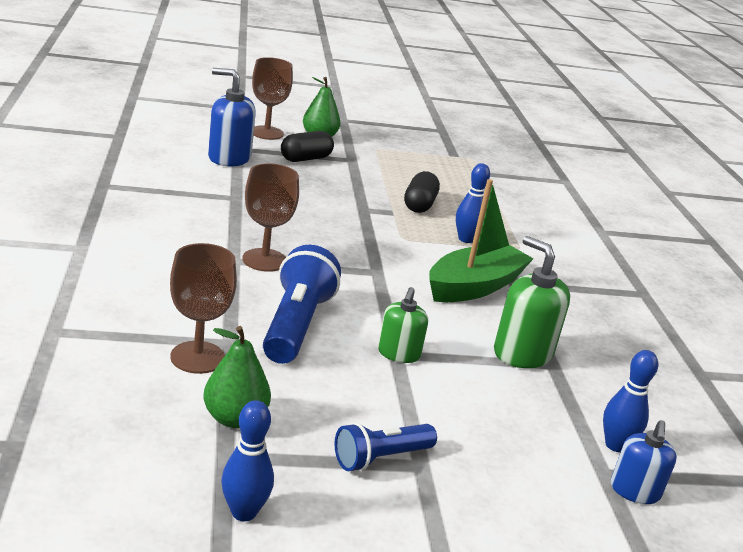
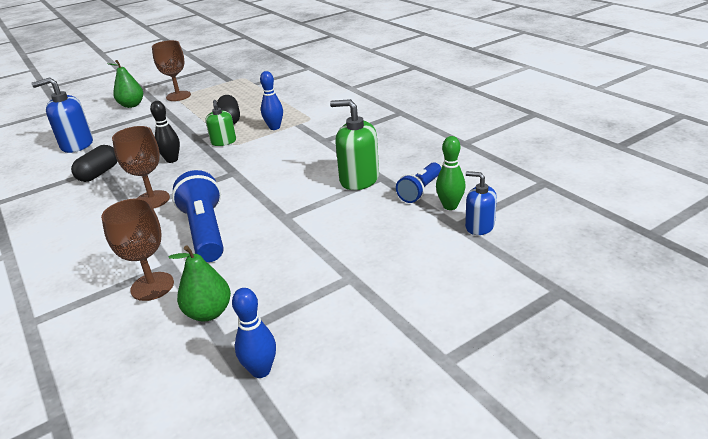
camera: 20 degrees left, 5 degrees up
(266, 133) = (92, 117): brown goblet -> brown goblet (178, 96)
(305, 159) = (132, 123): black capsule -> black capsule (99, 173)
(318, 223) = (172, 160): none -> black bowling pin
(380, 458) = (322, 286): blue flashlight -> blue flashlight (420, 191)
(398, 353) = (285, 216): green soap dispenser -> green soap dispenser (223, 142)
(474, 286) = (301, 153): green boat -> none
(615, 445) = (450, 206): blue bowling pin -> green bowling pin
(634, 491) = (479, 226): blue soap dispenser -> blue soap dispenser turned 135 degrees clockwise

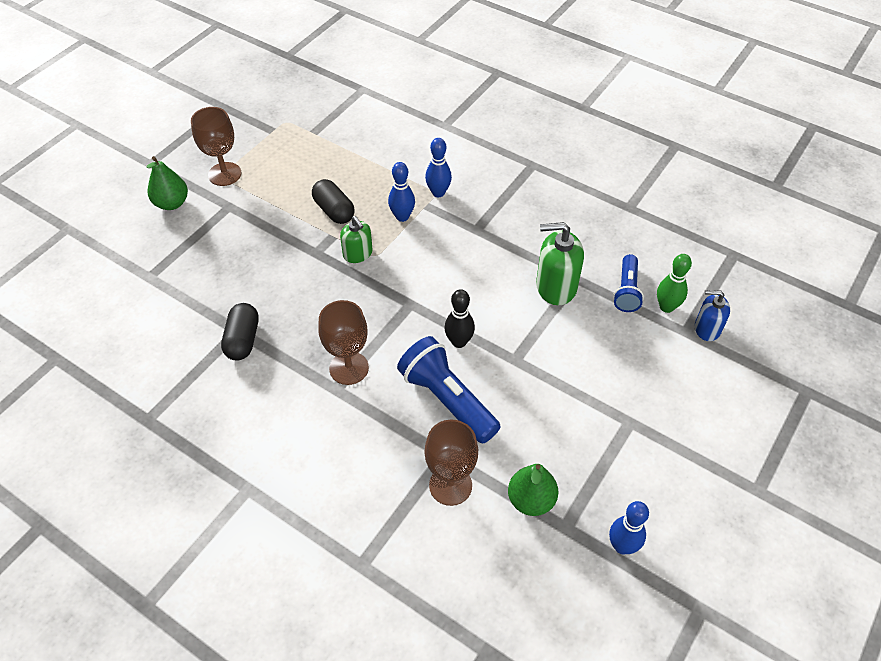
camera: 25 degrees left, 20 degrees up
(77, 145) = (163, 295): blue soap dispenser -> none
(172, 160) = (317, 298): black bowling pin -> black bowling pin (459, 342)
(313, 119) = (438, 193): none -> blue bowling pin

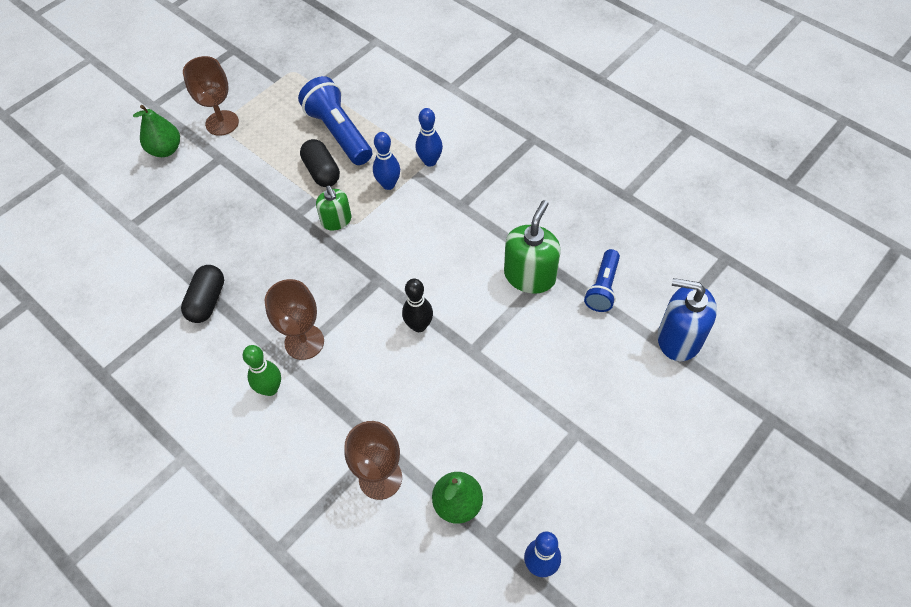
camera: 10 degrees right, 5 degrees up
(447, 400) = (395, 386): blue flashlight -> blue flashlight (339, 133)
(556, 287) = (530, 276): green soap dispenser -> green soap dispenser turned 105 degrees clockwise
(666, 307) = (641, 310): green bowling pin -> green bowling pin (270, 389)
(707, 329) = (679, 338): blue soap dispenser -> blue soap dispenser, size x1.60

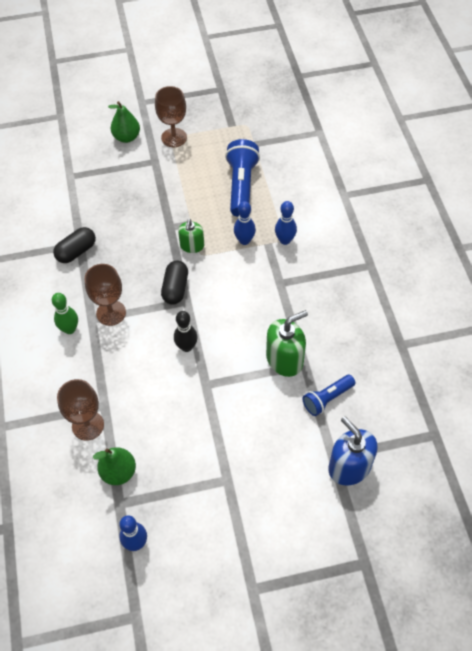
camera: 35 degrees right, 0 degrees up
(322, 172) = (209, 207): black capsule -> black capsule (175, 288)

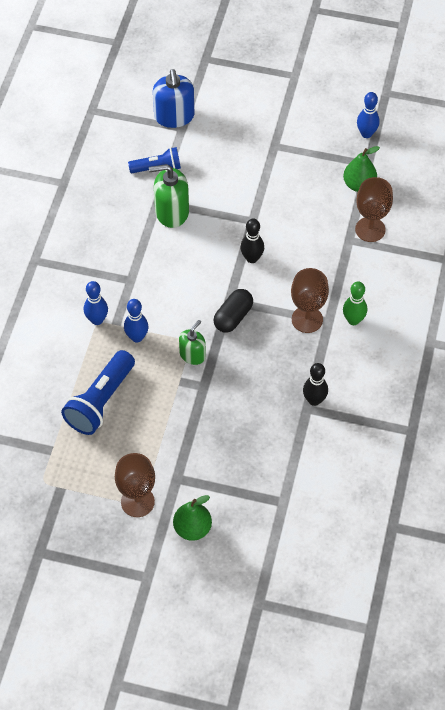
camera: 155 degrees left, 0 degrees up
(76, 251) = (314, 400): black capsule -> black bowling pin

